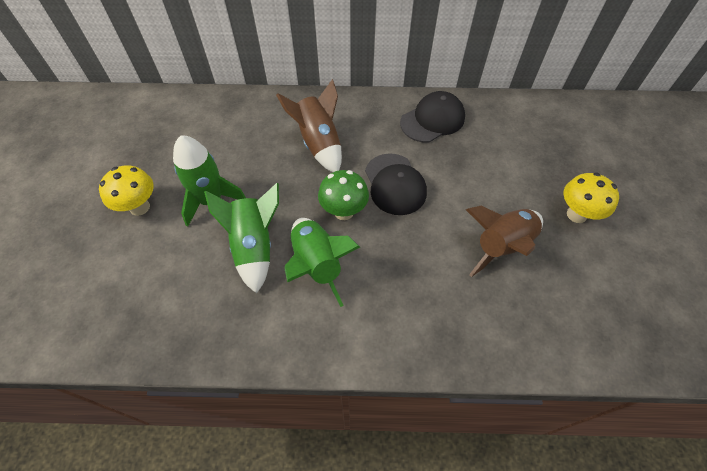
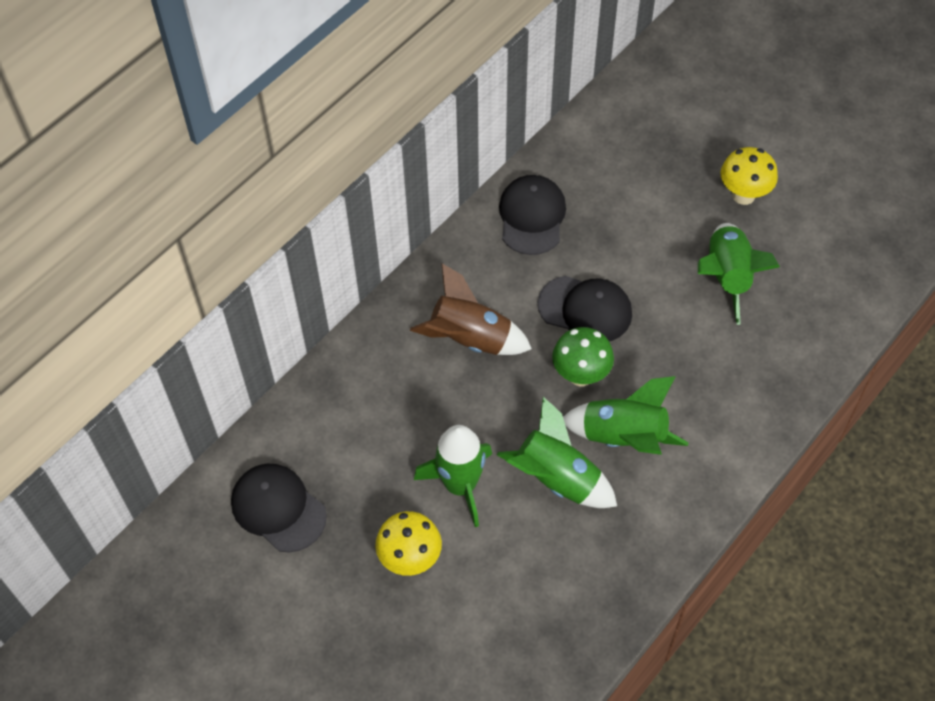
camera: 50 degrees left, 0 degrees up
(135, 130) = (278, 508): none -> black cap
(502, 246) = (727, 277): brown rocket -> green rocket

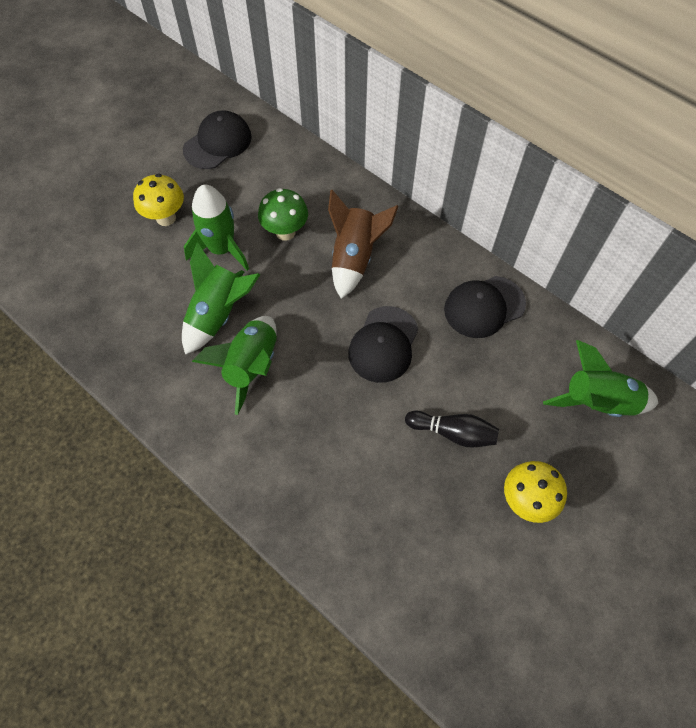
camera: 90 degrees right, 5 degrees up
(532, 217) = (484, 307): black cap -> black cap turned 150 degrees clockwise
(581, 375) = (315, 337): green mushroom -> green mushroom (285, 232)
(682, 249) = (453, 433): none -> black bowling pin
(727, 277) = (421, 472): green rocket -> green rocket (597, 402)

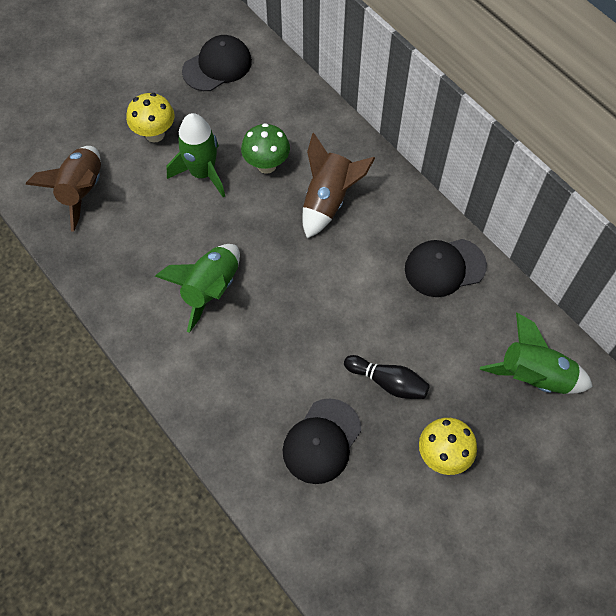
camera: 10 degrees right, 0 degrees up
(99, 286) = (82, 191): none -> brown rocket
(218, 314) = (188, 236): green rocket -> none
(383, 344) = (339, 288): black cap -> black cap (322, 441)

